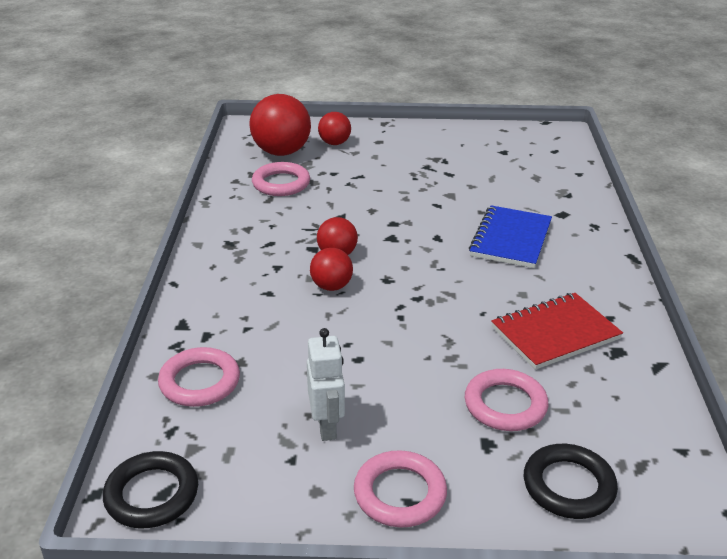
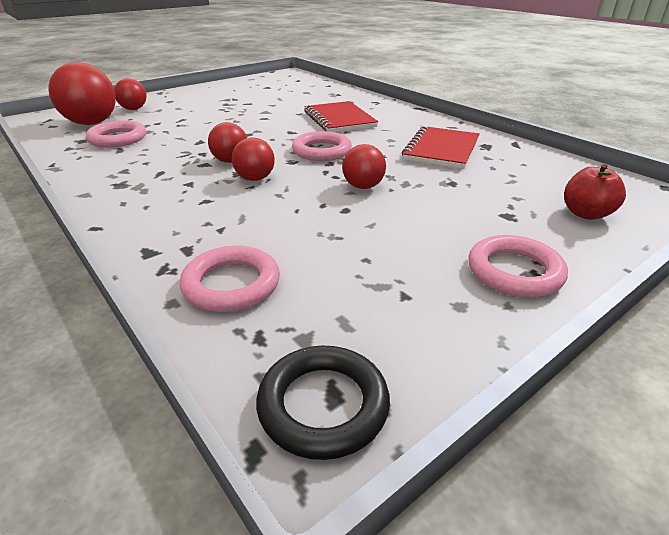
camera: 40 degrees left, 0 degrees up
(327, 426) = (393, 259): white robot -> none
(407, 341) = (363, 186): none -> red ball
(505, 405) = (480, 192): pink ring -> pink ring (321, 151)
(511, 239) = (339, 119): blue notebook -> red notebook
(568, 486) = (586, 214): black ring -> red apple

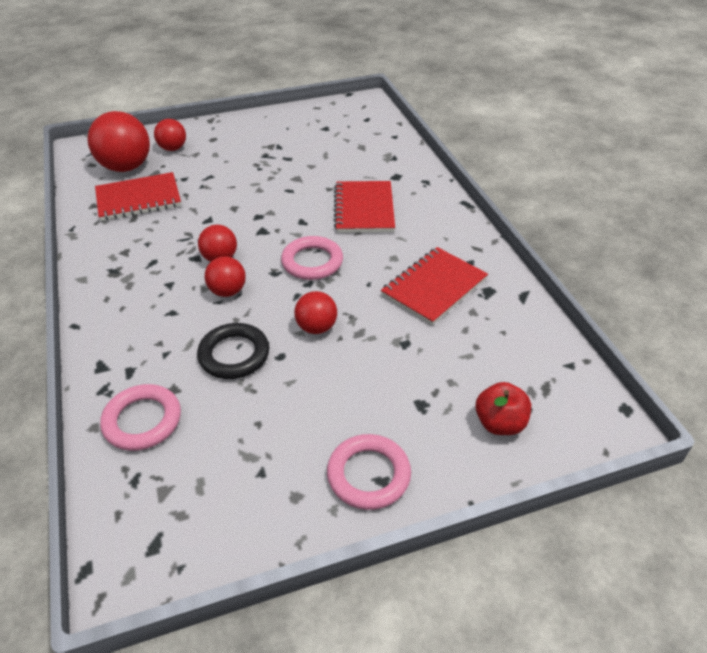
camera: 20 degrees right, 10 degrees up
(118, 139) = (139, 199): pink ring -> red notebook
(323, 405) = (143, 551): black ring -> black ring (234, 354)

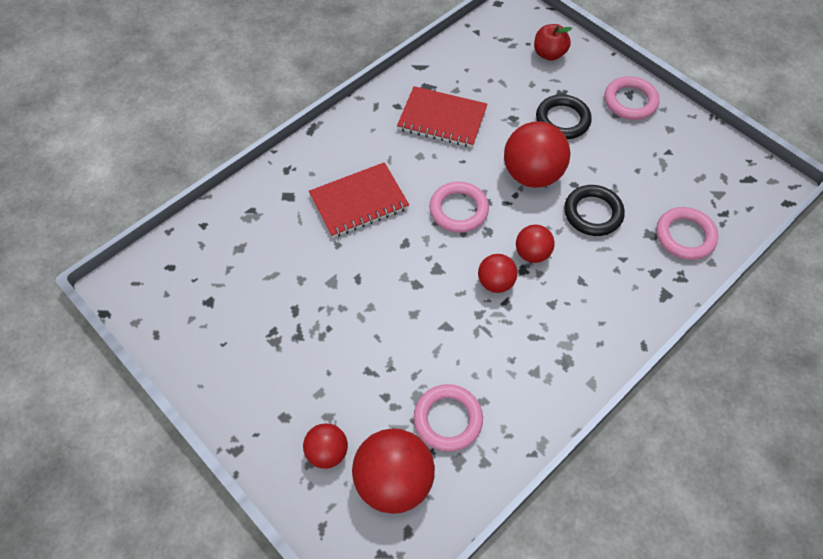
camera: 115 degrees left, 15 degrees up
(139, 199) = (448, 419): red notebook -> pink ring
(316, 327) = (532, 174): red ball -> red ball, size x1.79
(377, 386) = (562, 120): none -> black ring

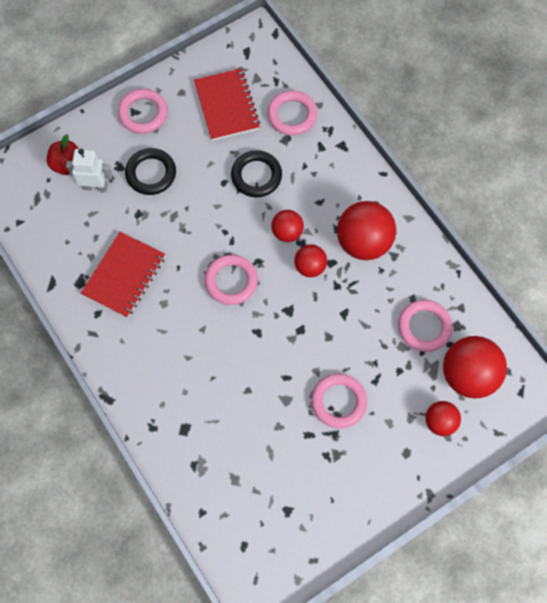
camera: 80 degrees left, 10 degrees up
(337, 335) = (338, 402): none -> pink ring
(359, 202) = (205, 365): red notebook -> red notebook (226, 106)
(532, 79) = (95, 186): none -> white robot
(532, 174) = (206, 213): red ball -> red ball (363, 242)

